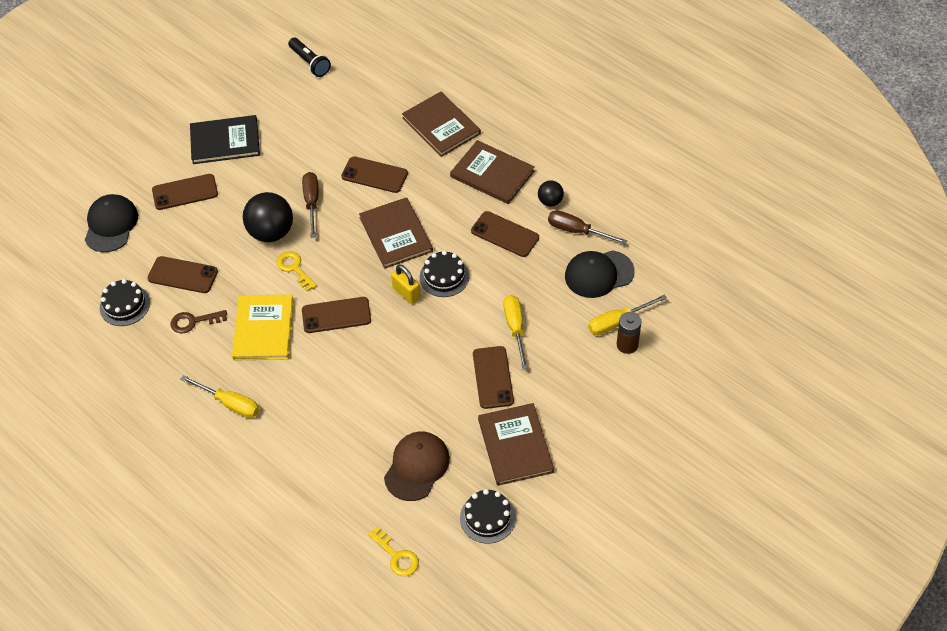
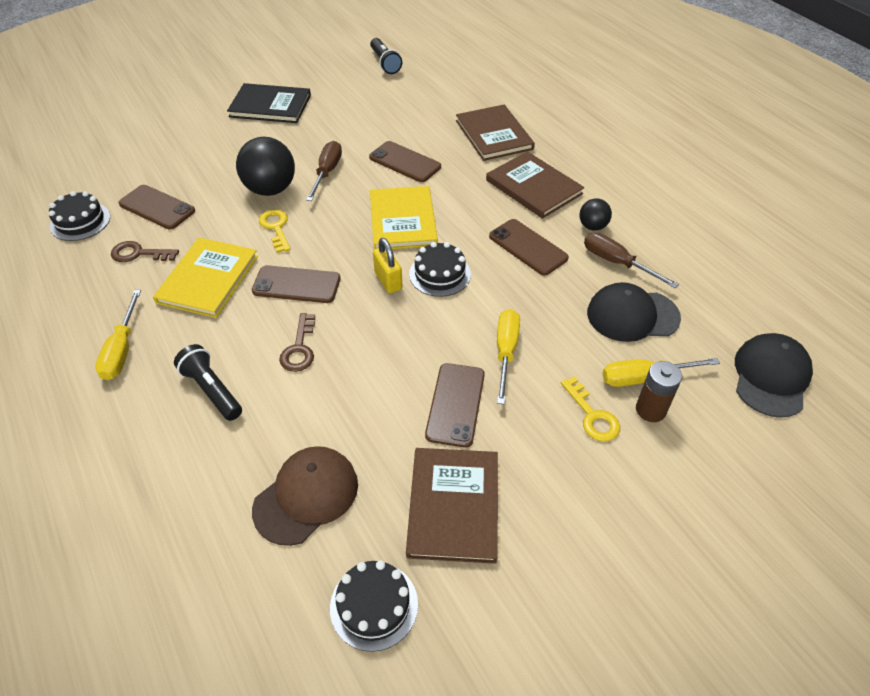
camera: 15 degrees right, 5 degrees down
(111, 225) = (118, 149): black cap -> black cap (771, 377)
(185, 192) = (206, 138): brown phone -> none
(230, 403) = (122, 349): yellow screwdriver -> yellow screwdriver turned 45 degrees clockwise
(315, 415) = (212, 390): none -> black flashlight
(363, 366) = (299, 348): none -> brown key
(396, 234) = (402, 220): brown book -> yellow book
(396, 556) = (216, 625): yellow key -> yellow key (592, 415)

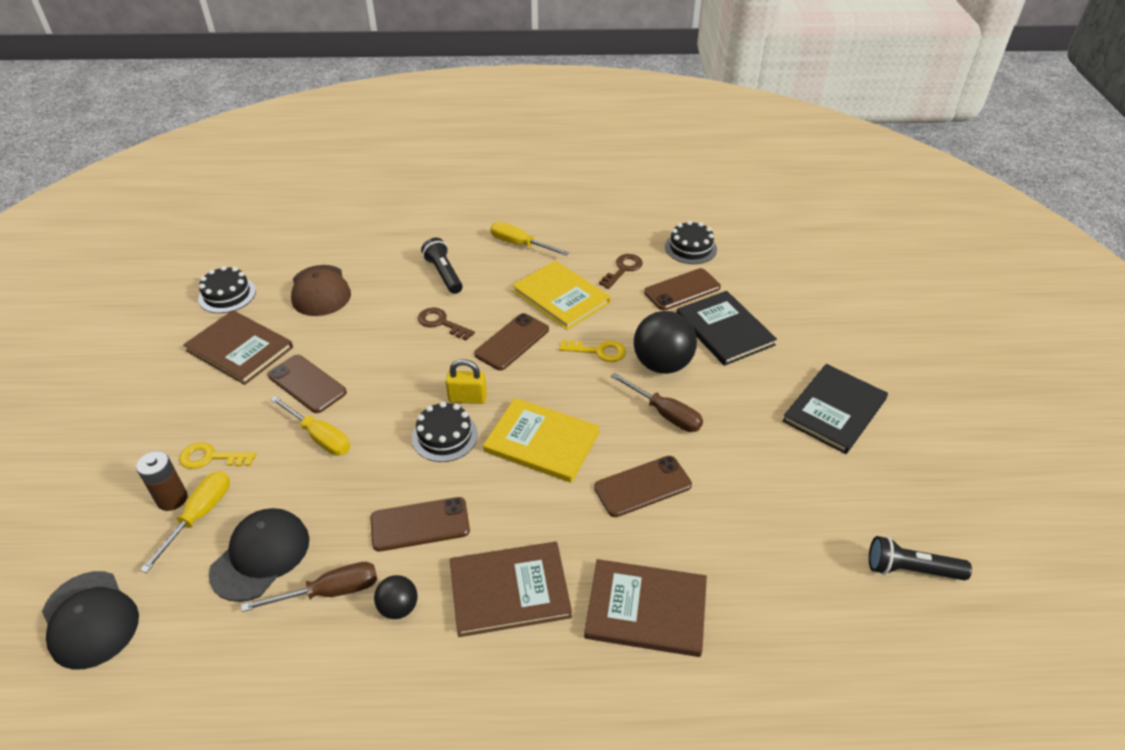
camera: 120 degrees right, 5 degrees down
(205, 170) = (724, 330): none -> black book
(212, 390) = (444, 274): black flashlight -> black flashlight turned 105 degrees counterclockwise

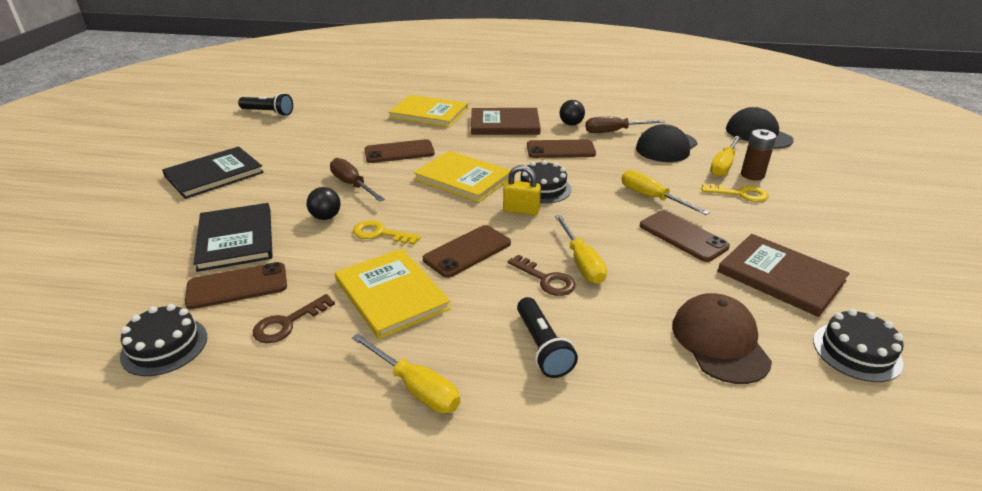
camera: 170 degrees left, 10 degrees down
(410, 343) = (581, 262): none -> yellow screwdriver
(646, 609) = (429, 113): brown book -> yellow book
(662, 364) = (326, 217): black ball -> black ball, size x0.53

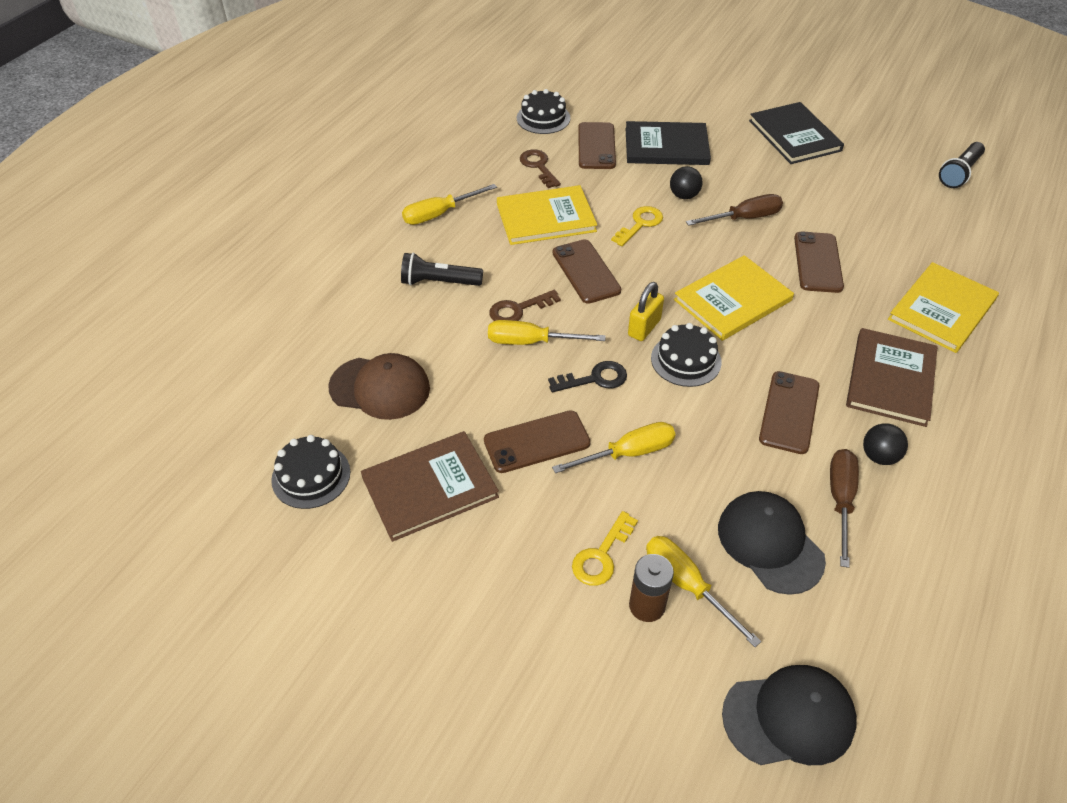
camera: 110 degrees right, 15 degrees up
(596, 223) = (594, 379): none -> black key

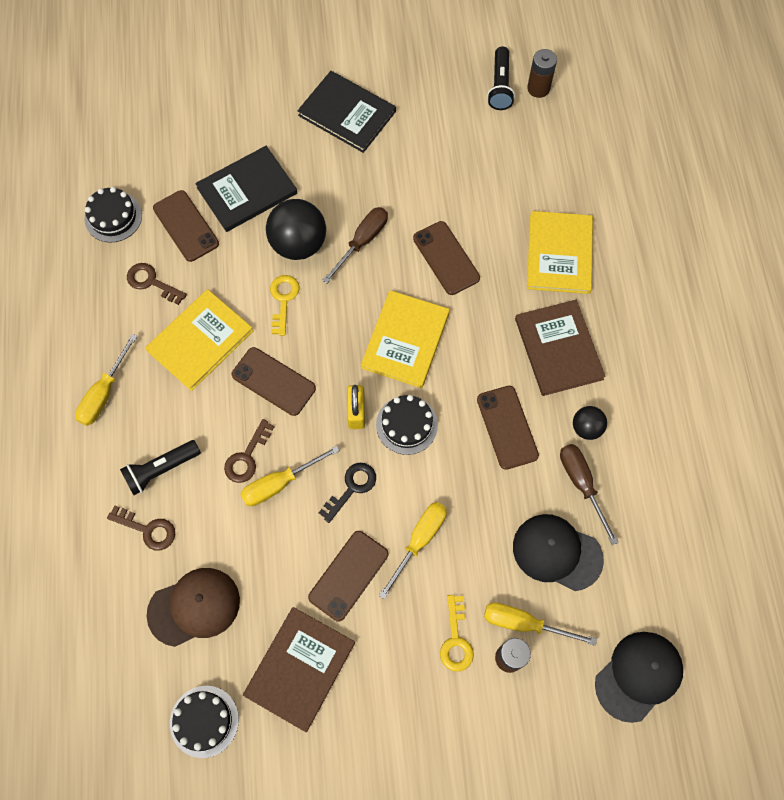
camera: 35 degrees left, 20 degrees up
(391, 315) = (147, 529): none -> brown key
(684, 196) = (298, 244): black ball -> black ball, size x1.89
(999, 189) = (538, 88): none -> brown battery

